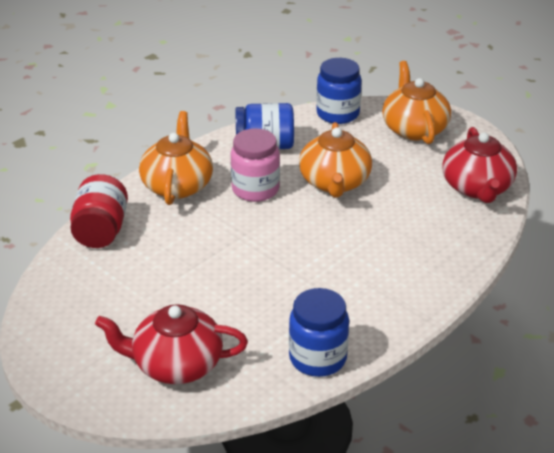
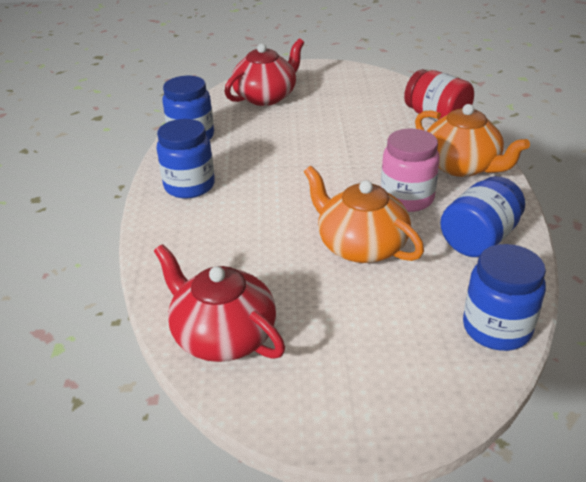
camera: 135 degrees right, 0 degrees up
(384, 300) = (189, 186): none -> blue jar
(414, 129) = (392, 373): orange teapot -> none

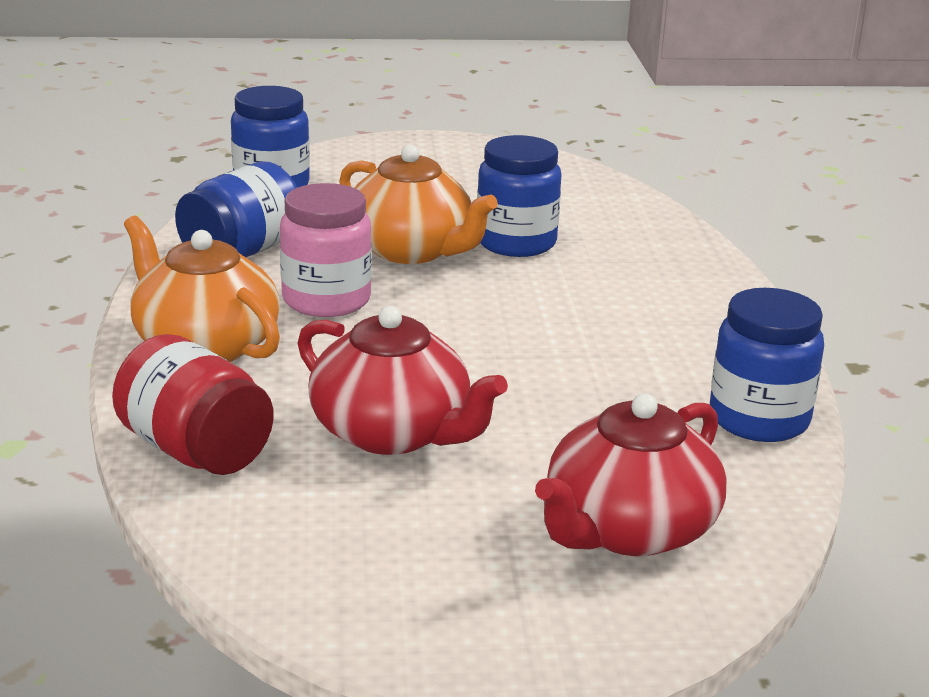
camera: 175 degrees right, 10 degrees down
(189, 186) = (702, 328): blue jar -> blue jar (516, 243)
(223, 335) = (572, 189): red teapot -> red teapot (393, 433)

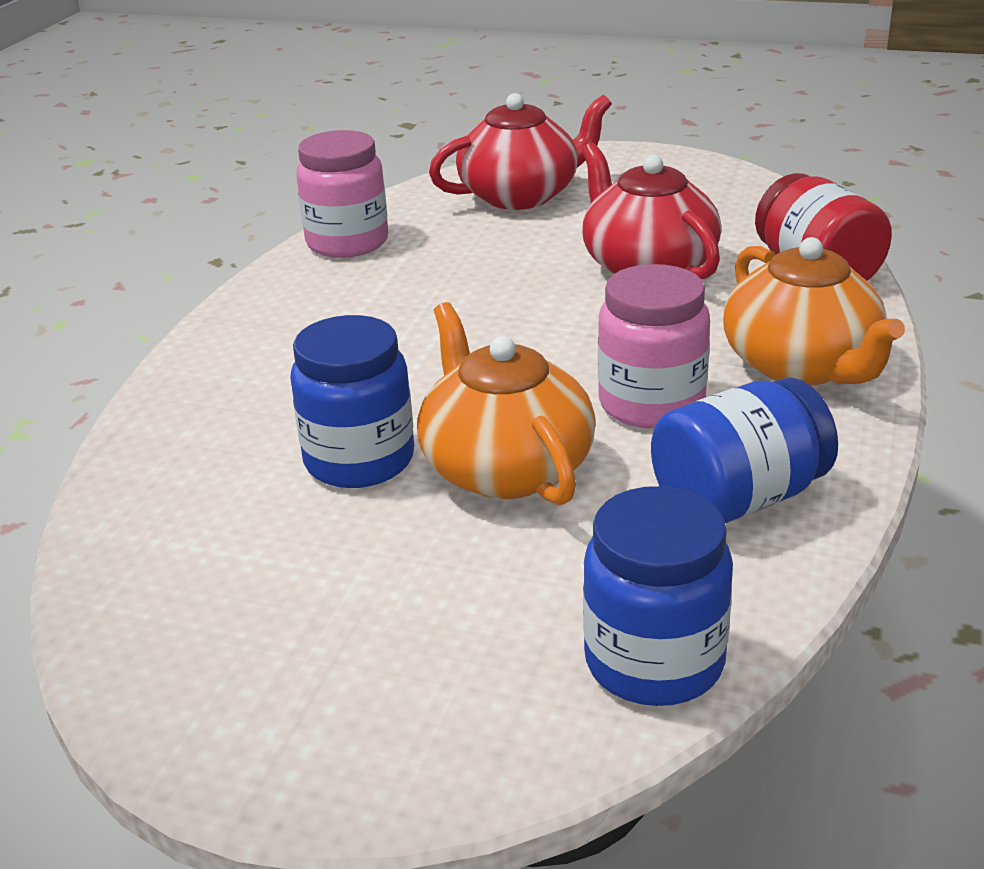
camera: 155 degrees left, 5 degrees up
(759, 419) = (347, 242): blue jar -> pink jar

